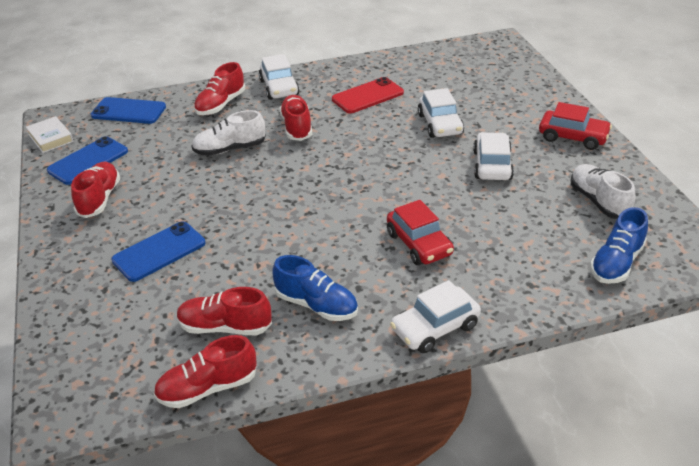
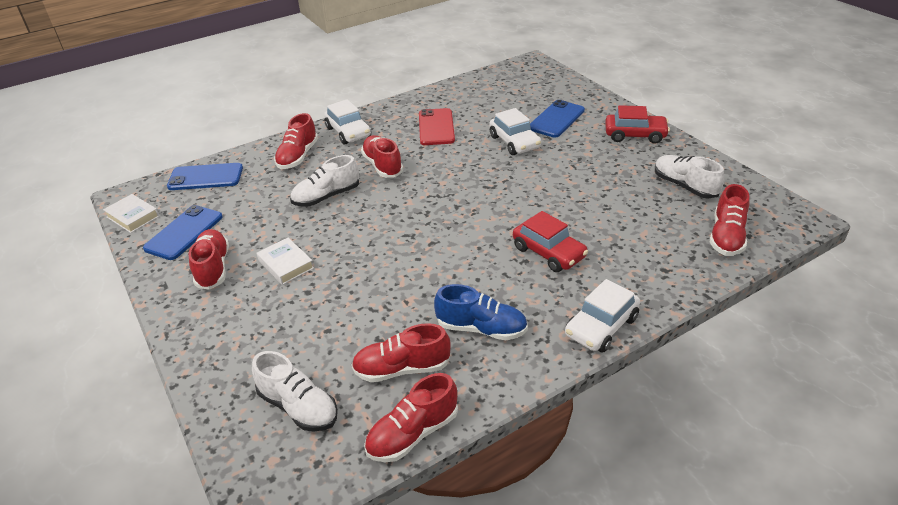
camera: 15 degrees left, 0 degrees up
(119, 341) = (298, 407): none -> white shoe
(159, 252) = (300, 308): blue phone -> blue phone (556, 119)
(164, 208) = (286, 264): none -> white book
(367, 96) = (436, 127): red phone -> red phone turned 45 degrees counterclockwise
(492, 165) = (578, 170): white car -> none
(616, 263) = (726, 236): blue shoe -> red shoe

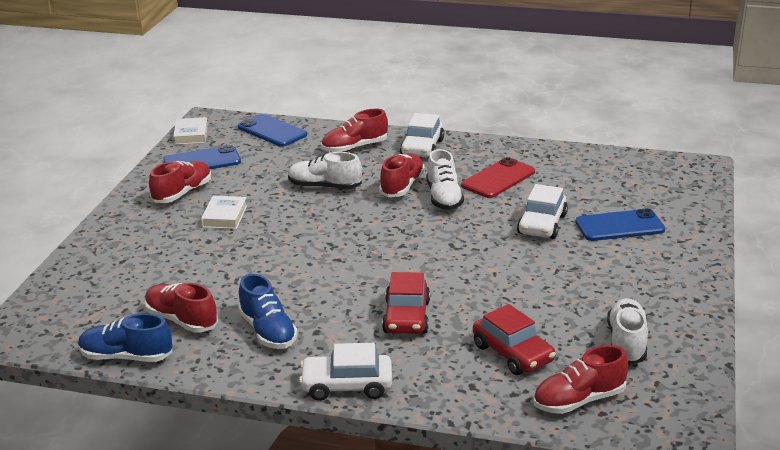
camera: 45 degrees right, 10 degrees down
(298, 407) = (97, 300): white shoe -> white shoe (444, 198)
(413, 433) = (126, 357): red shoe -> blue shoe
(635, 135) = (670, 278): red car -> red car (512, 353)

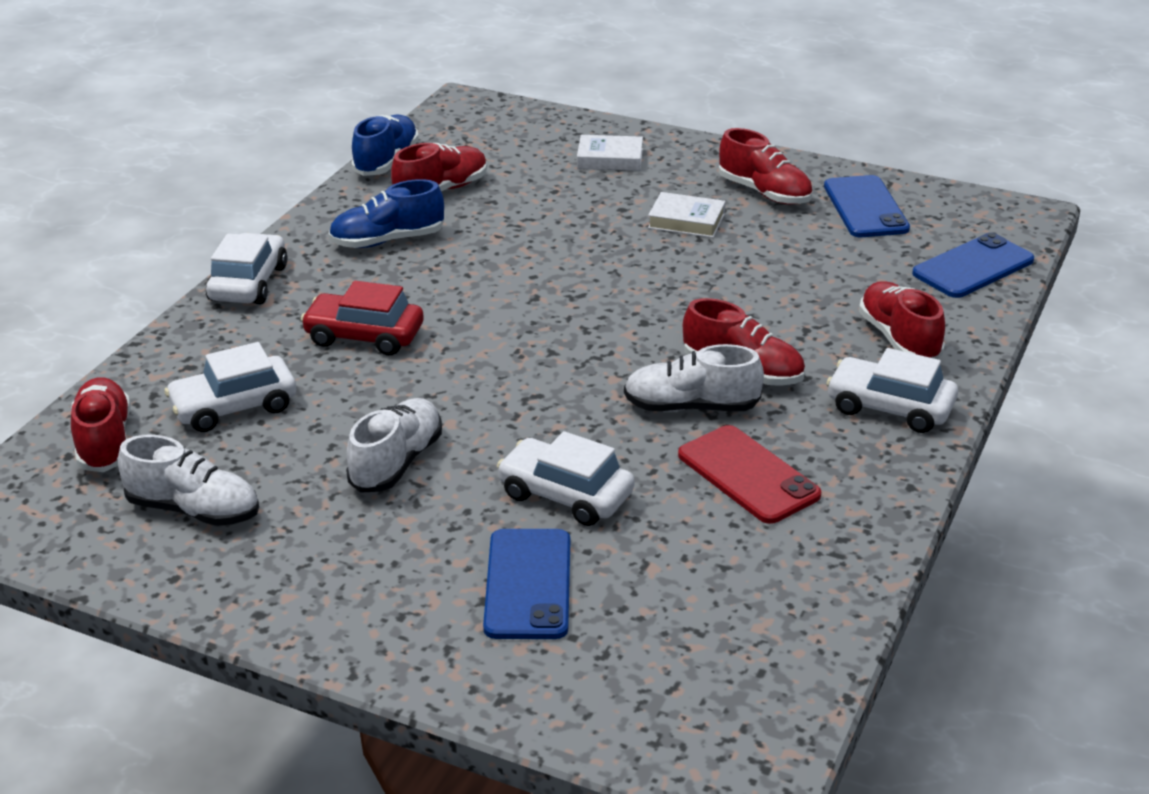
camera: 100 degrees right, 5 degrees up
(191, 135) = (963, 200): white book -> white book (610, 159)
(324, 187) = (757, 301): white shoe -> white shoe (397, 462)
(512, 353) = (234, 407): red car -> white car

